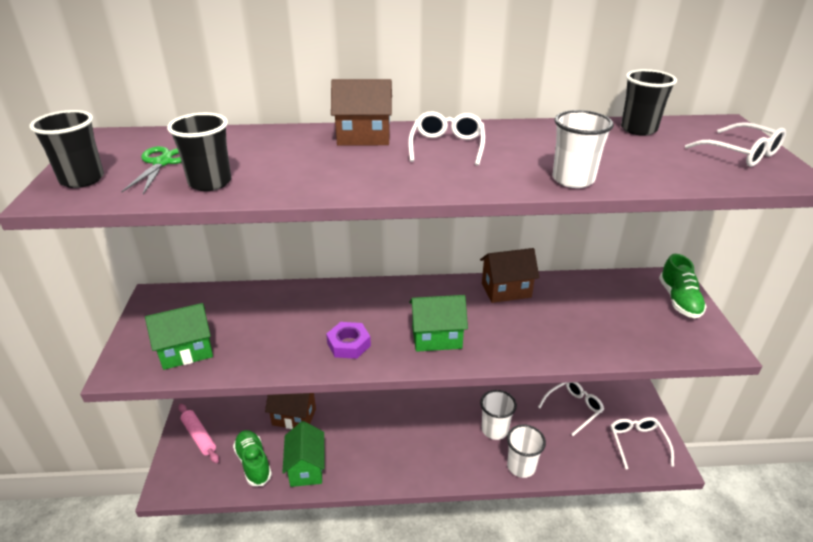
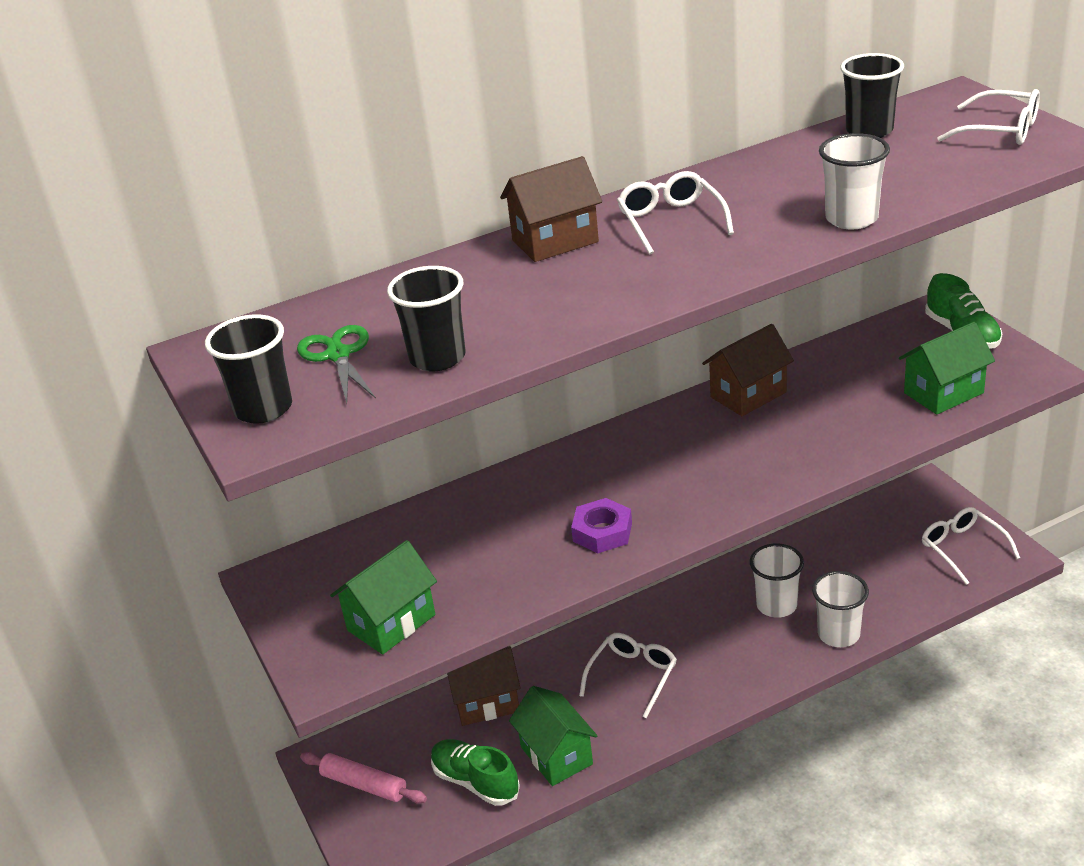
camera: 20 degrees left, 0 degrees up
(436, 338) = (707, 483): green house -> green house (943, 393)
(573, 408) = (860, 539): white glasses -> white glasses (632, 677)

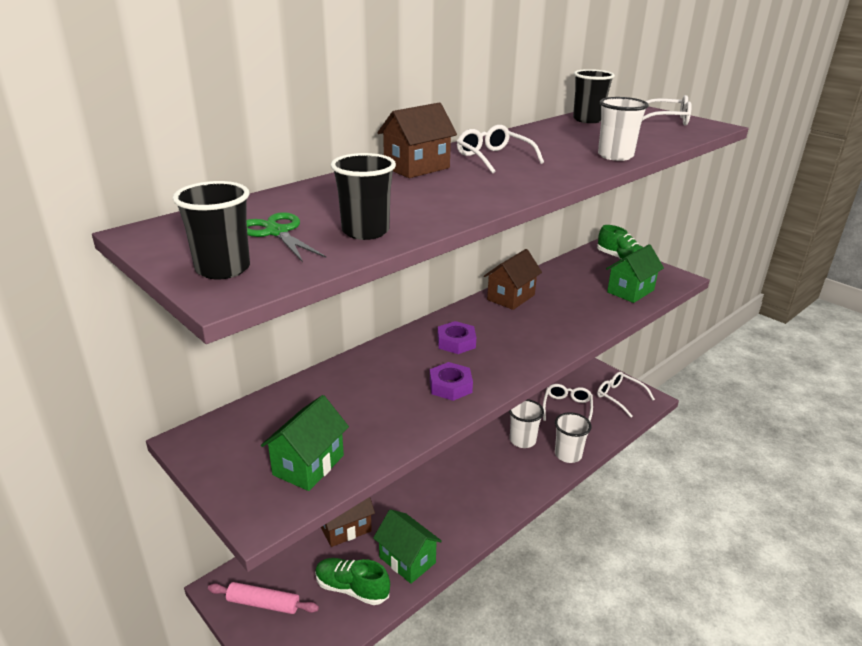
camera: 20 degrees left, 5 degrees down
(632, 677) = (444, 497): white glasses -> white glasses (567, 408)
(637, 465) = (456, 342): none -> purple nut

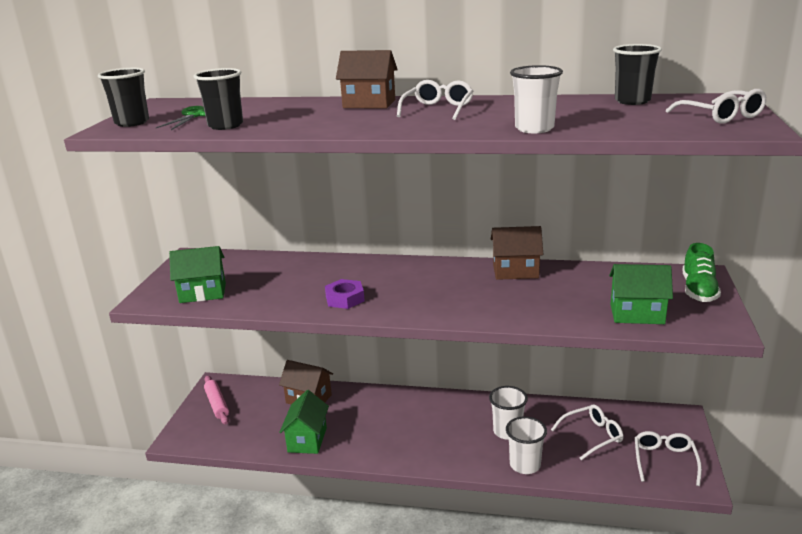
camera: 55 degrees right, 5 degrees down
(352, 588) = (259, 430): green shoe -> none
(456, 342) = (407, 279): purple nut -> none

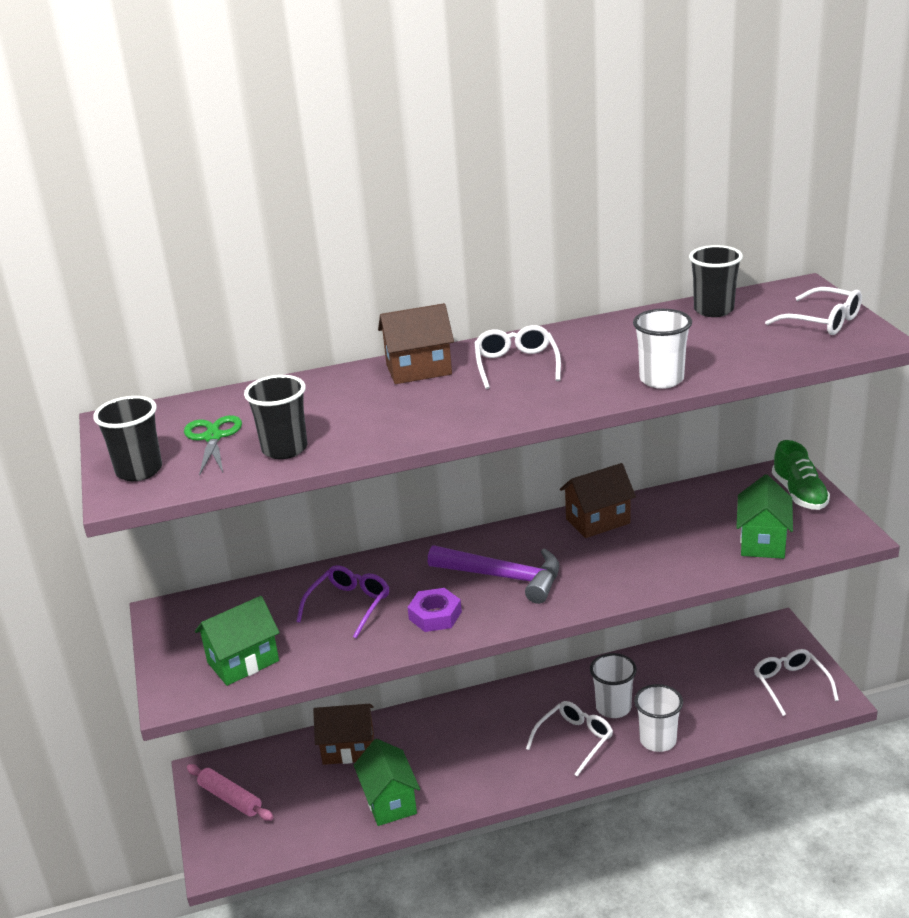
camera: 25 degrees left, 5 degrees up
(297, 279) = (348, 606): none -> purple glasses
(414, 288) = (504, 577): none -> purple hammer
(591, 436) = (704, 682): white glasses -> white glasses (574, 740)
(637, 314) = (762, 542): green house -> green house turned 60 degrees counterclockwise

